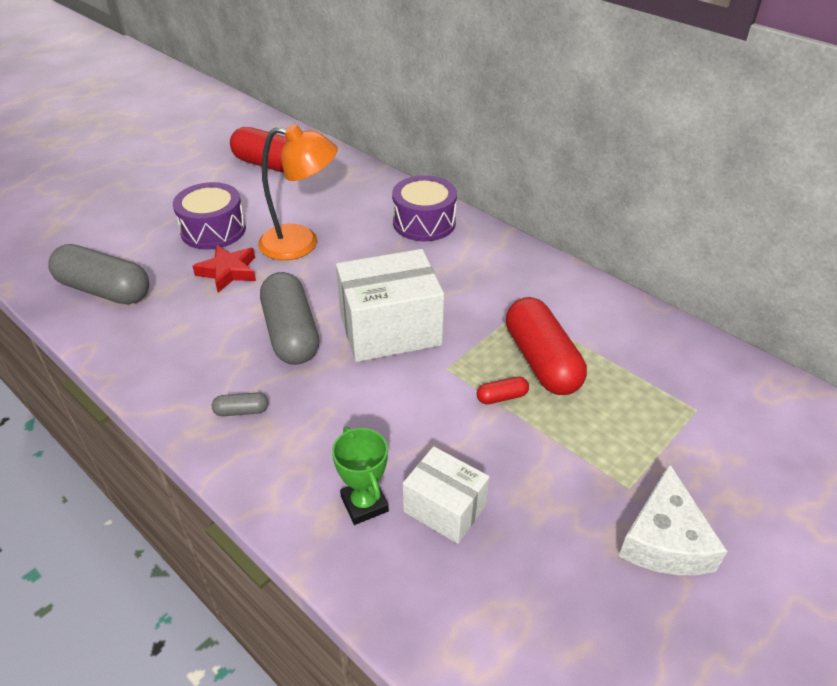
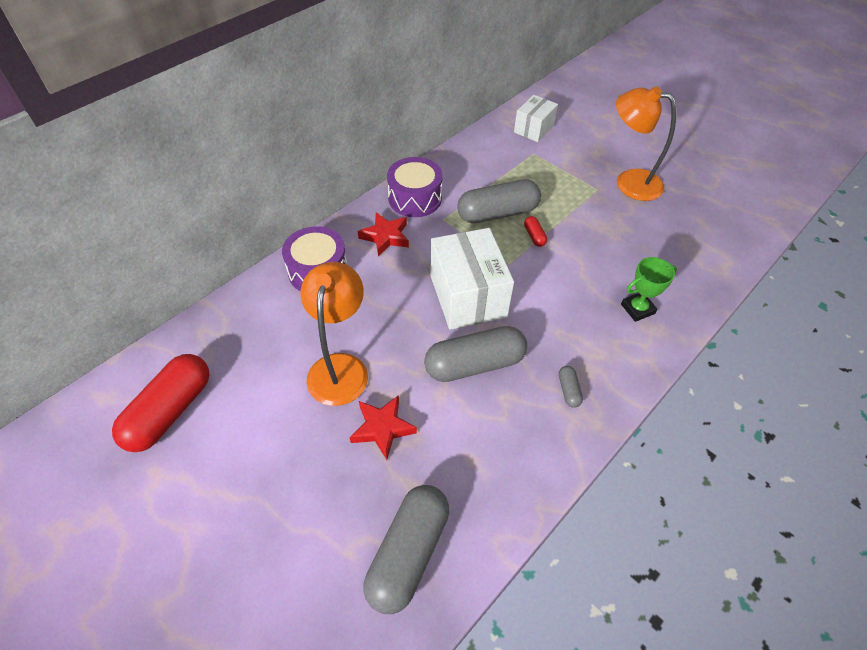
camera: 90 degrees left, 10 degrees up
(213, 230) = (303, 456): purple drum -> purple drum (415, 198)
(444, 508) = (631, 269): white box -> white box (533, 129)
(481, 264) = (385, 237): none -> red star
(541, 361) = (497, 213): red capsule -> grey capsule
(664, 540) = (629, 182): white cheese -> orange lamp

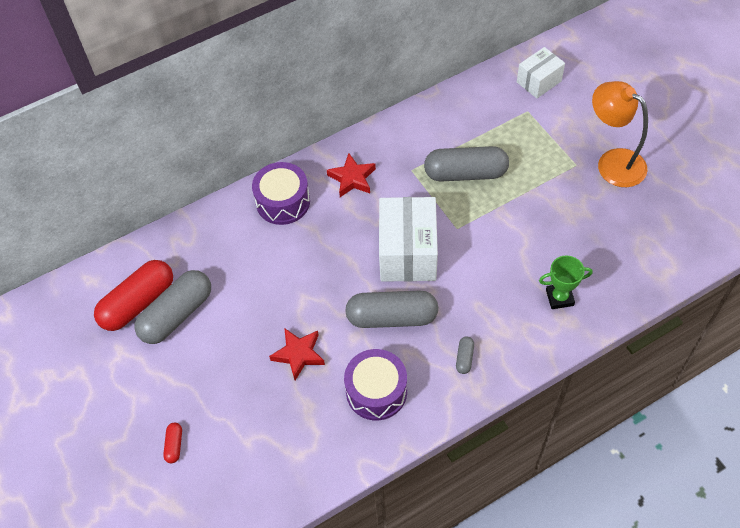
camera: 20 degrees right, 5 degrees up
(340, 367) = (278, 295): orange lamp -> none
(408, 553) = (290, 454): grey capsule -> grey capsule (177, 315)
(415, 198) = (392, 142): purple drum -> purple drum (376, 391)
(534, 236) = (492, 204): red capsule -> red capsule (174, 445)

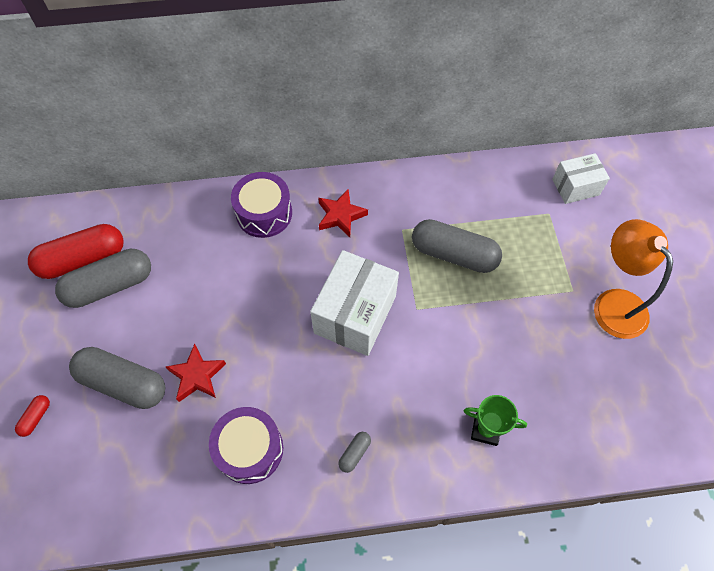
camera: 20 degrees right, 5 degrees up
(392, 317) = (305, 376): grey capsule -> grey capsule (123, 383)

